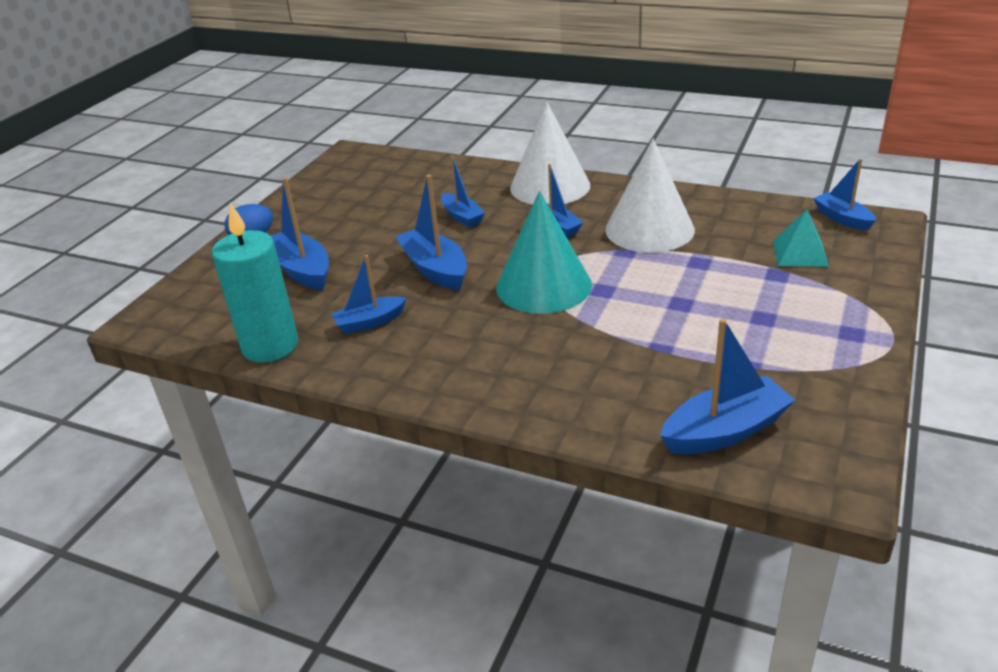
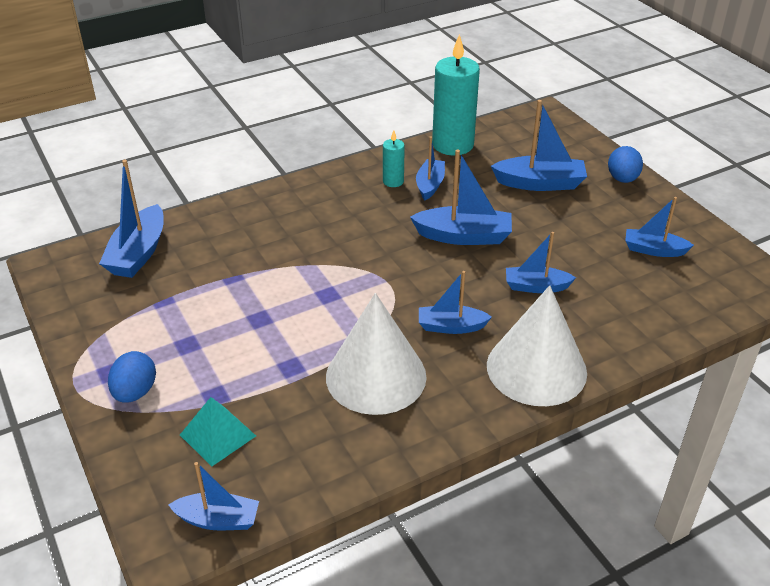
camera: 125 degrees right, 5 degrees up
(354, 195) = (653, 250): none -> blue boat
(387, 346) = (393, 181): none -> turquoise candle
(543, 286) = (372, 271): turquoise cone -> none
(841, 307) = (135, 392): none -> blue egg

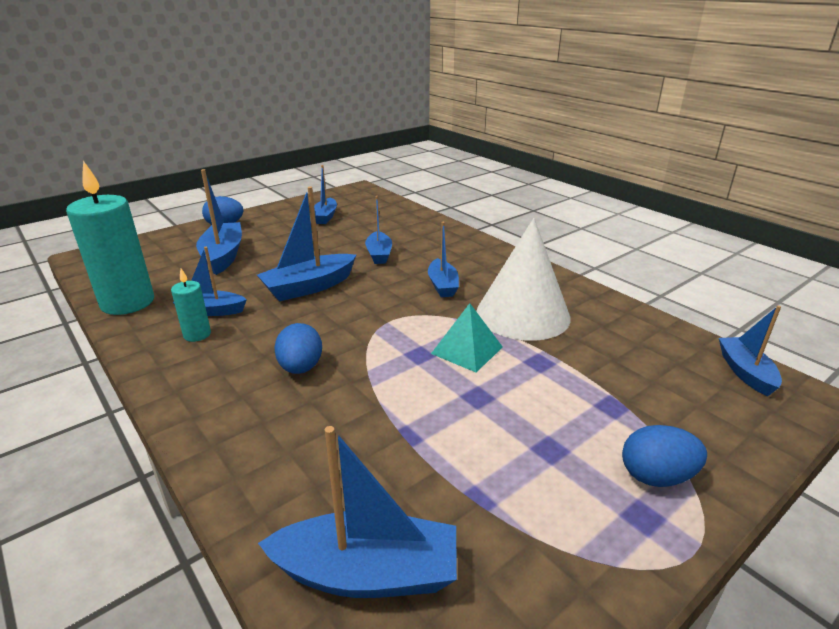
camera: 100 degrees left, 10 degrees down
(217, 435) = (660, 392): turquoise pyramid -> turquoise pyramid (467, 350)
(330, 231) = (301, 368): none -> blue egg
(463, 236) = (309, 287): blue boat -> blue boat turned 120 degrees counterclockwise
(536, 368) = (475, 252): white cone -> none

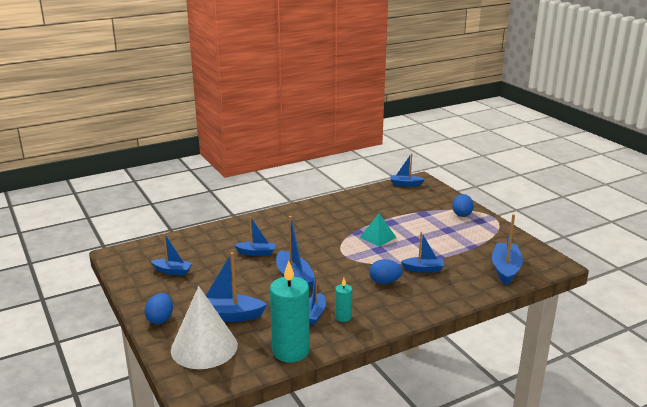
camera: 80 degrees left, 5 degrees down
(442, 285) = (309, 236): blue boat -> blue boat (423, 269)
(523, 314) = (348, 219): white cone -> white cone (204, 347)

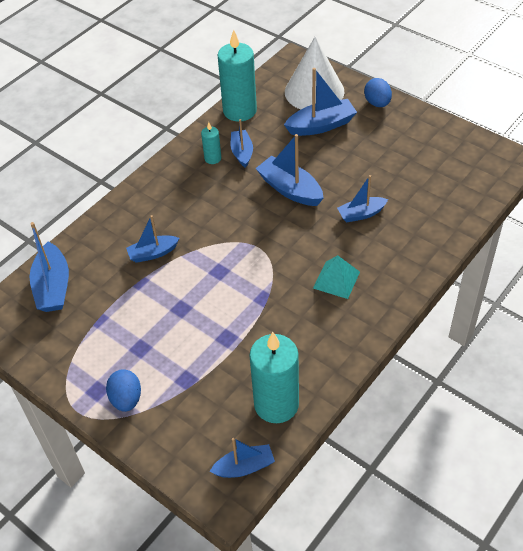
camera: 160 degrees right, 25 degrees up
(172, 271) = (425, 157): blue boat -> none
(377, 196) = (276, 404): none -> turquoise candle
(378, 237) = (230, 296): turquoise pyramid -> turquoise pyramid (336, 280)
(385, 282) = (190, 218): blue egg -> none

